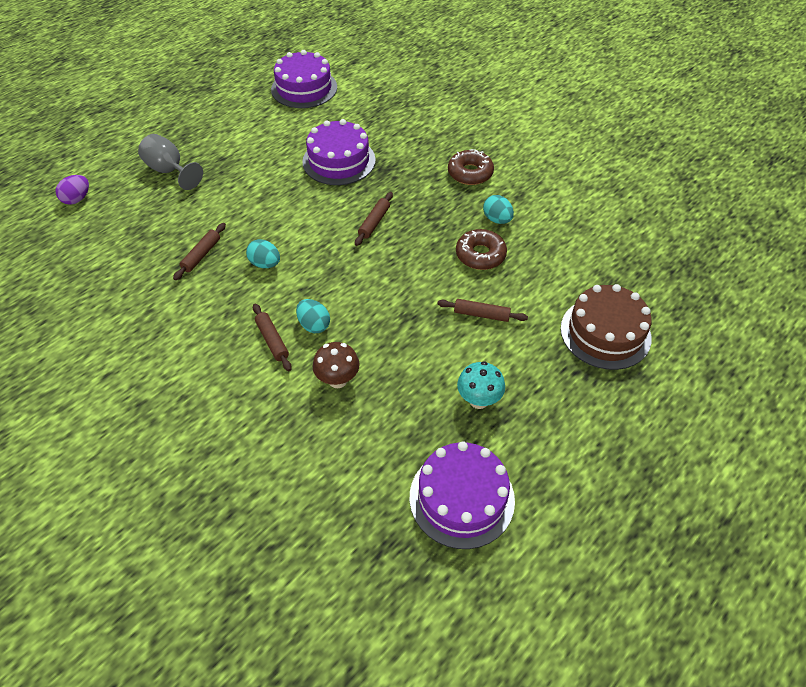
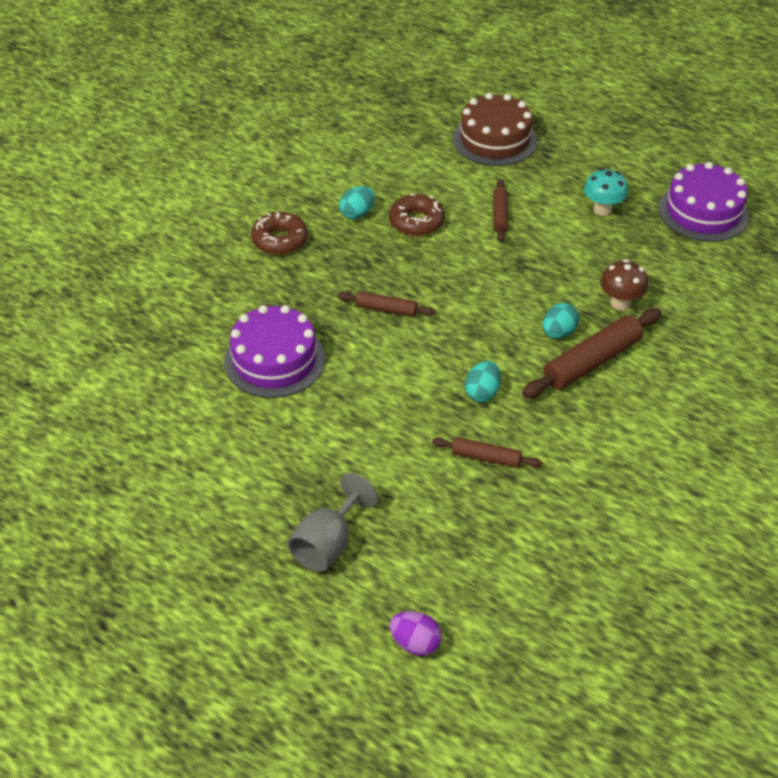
camera: 100 degrees left, 5 degrees down
(272, 340) = (592, 362): brown rolling pin -> brown rolling pin, size x1.79
(304, 88) = (102, 429): purple cake -> none

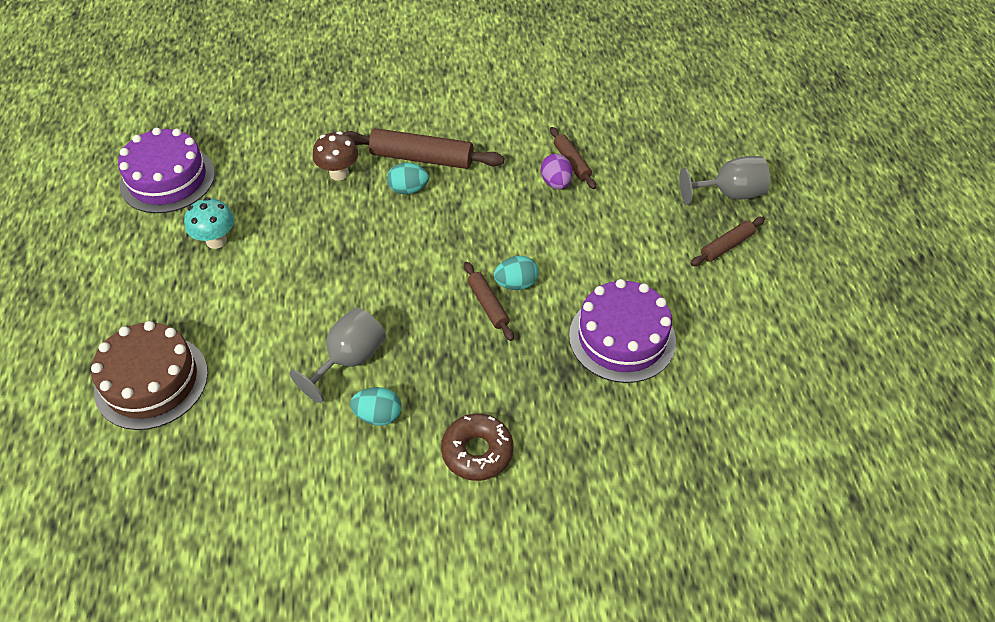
camera: 130 degrees left, 5 degrees up
(415, 643) = (736, 118): purple egg -> purple egg (556, 183)
(416, 222) = (349, 360): brown donut -> grey goblet
(482, 393) = (516, 196): turquoise egg -> turquoise egg (516, 284)
(500, 215) = (284, 304): brown rolling pin -> brown rolling pin (726, 246)

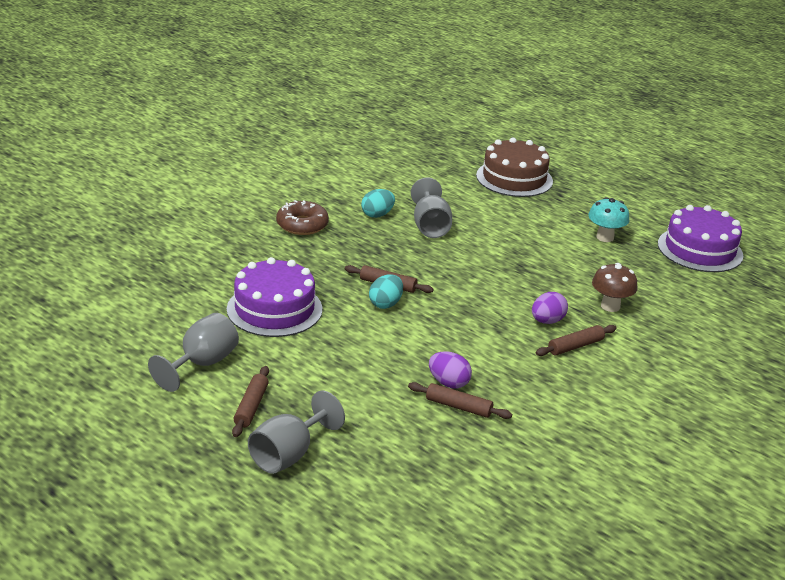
camera: 135 degrees right, 20 degrees down
(408, 189) = (547, 321): turquoise egg -> purple egg
(422, 158) = (575, 346): brown rolling pin -> brown rolling pin, size x0.56
(737, 310) = (202, 364): none -> grey goblet

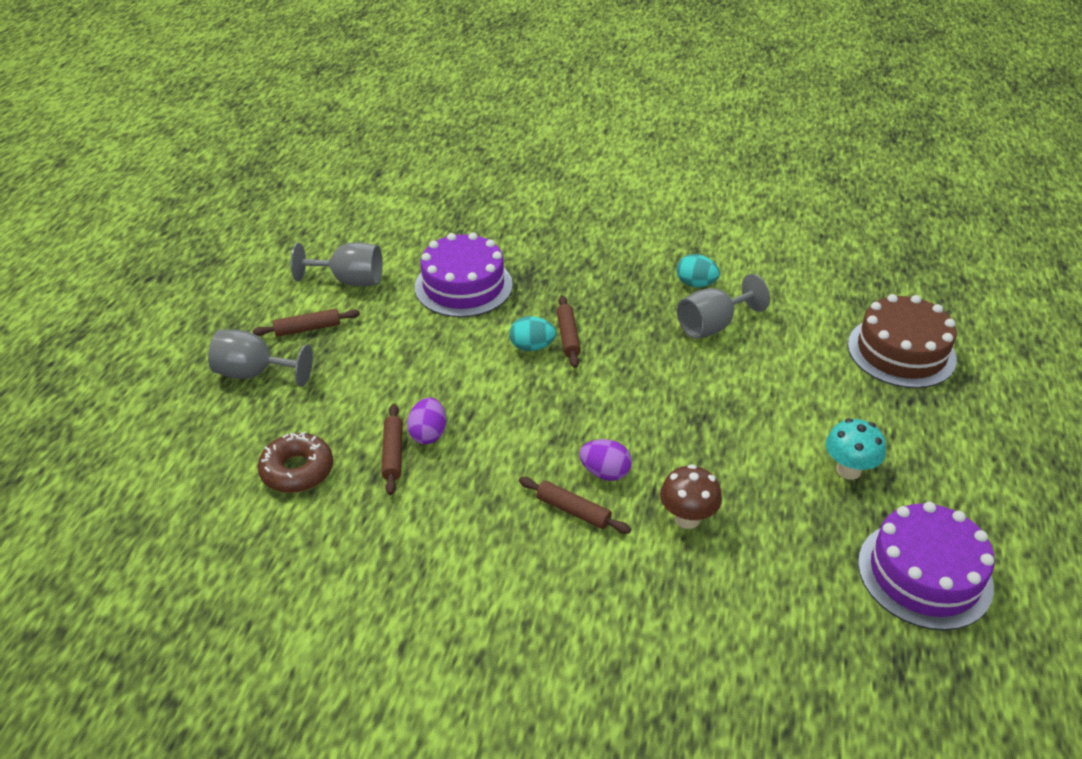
camera: 65 degrees right, 10 degrees up
(302, 225) = (623, 247): brown donut -> brown donut (297, 470)

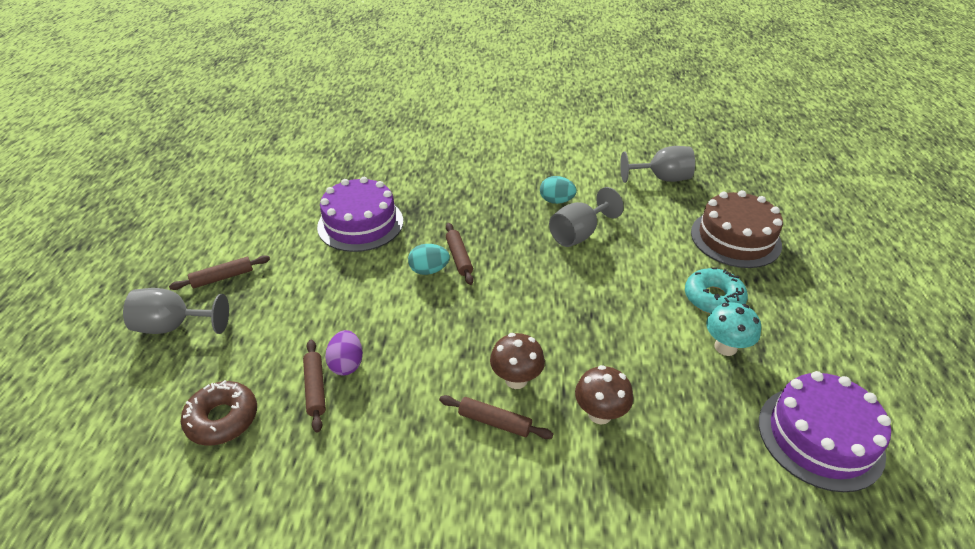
camera: 10 degrees left, 0 degrees up
(349, 281) = (258, 230): grey goblet -> grey goblet (662, 178)
(605, 473) = (516, 379): purple egg -> brown mushroom
(851, 416) = (713, 298): none -> turquoise donut

